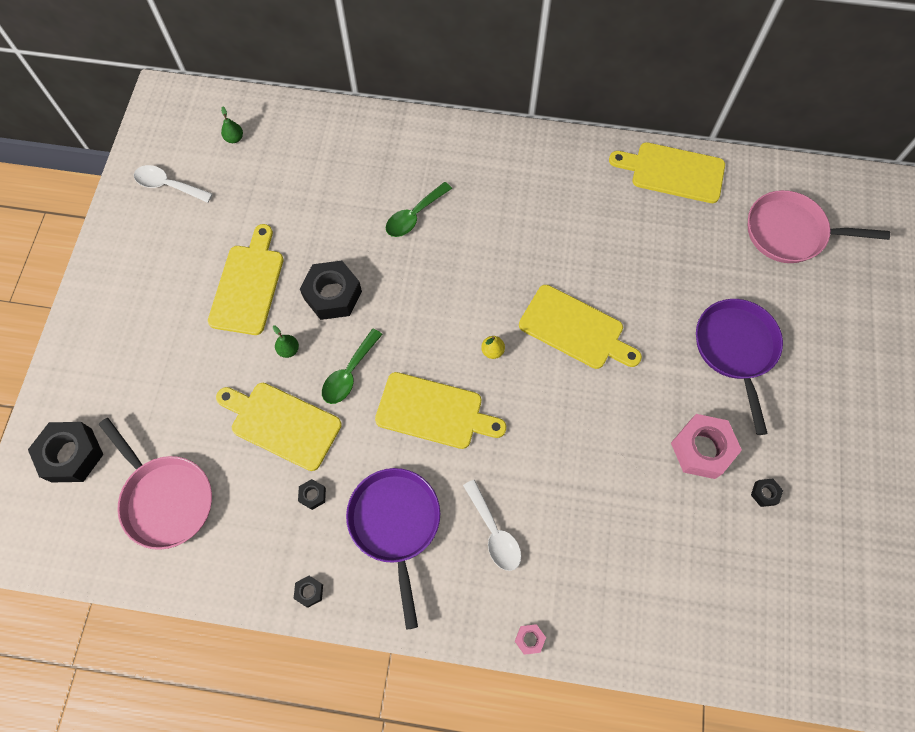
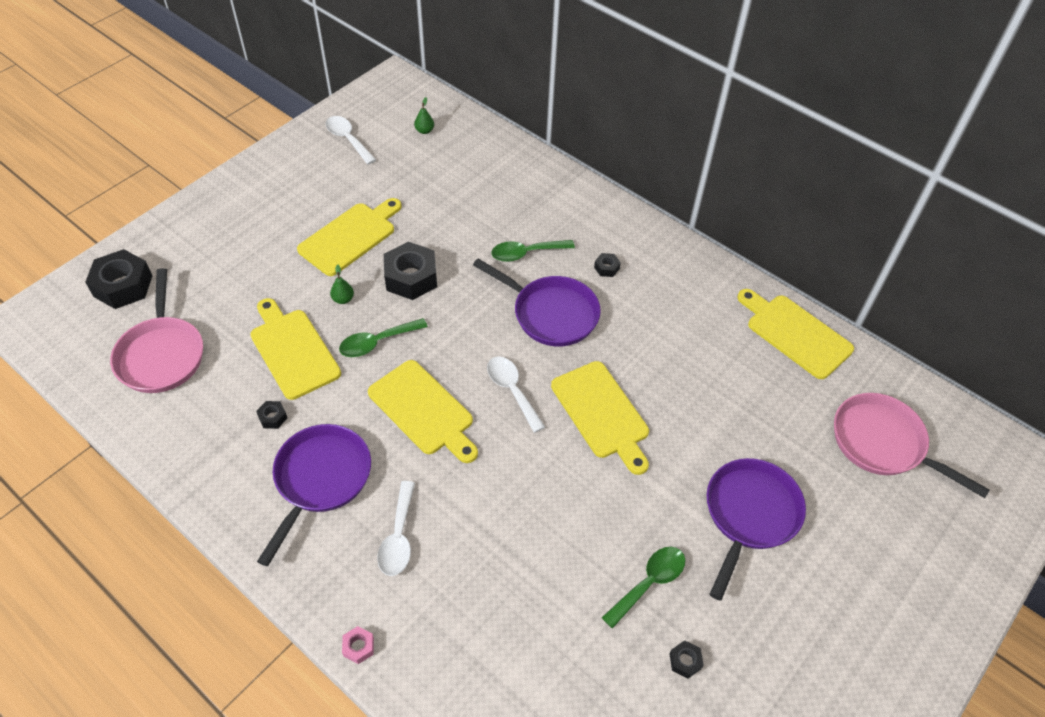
camera: 30 degrees right, 15 degrees down
(309, 592) = (209, 489): black nut -> black nut (606, 268)
(474, 262) = (551, 313): none -> purple pan
(492, 351) = (512, 390): yellow pear -> white spoon
(702, 449) = (649, 583): pink nut -> green spoon

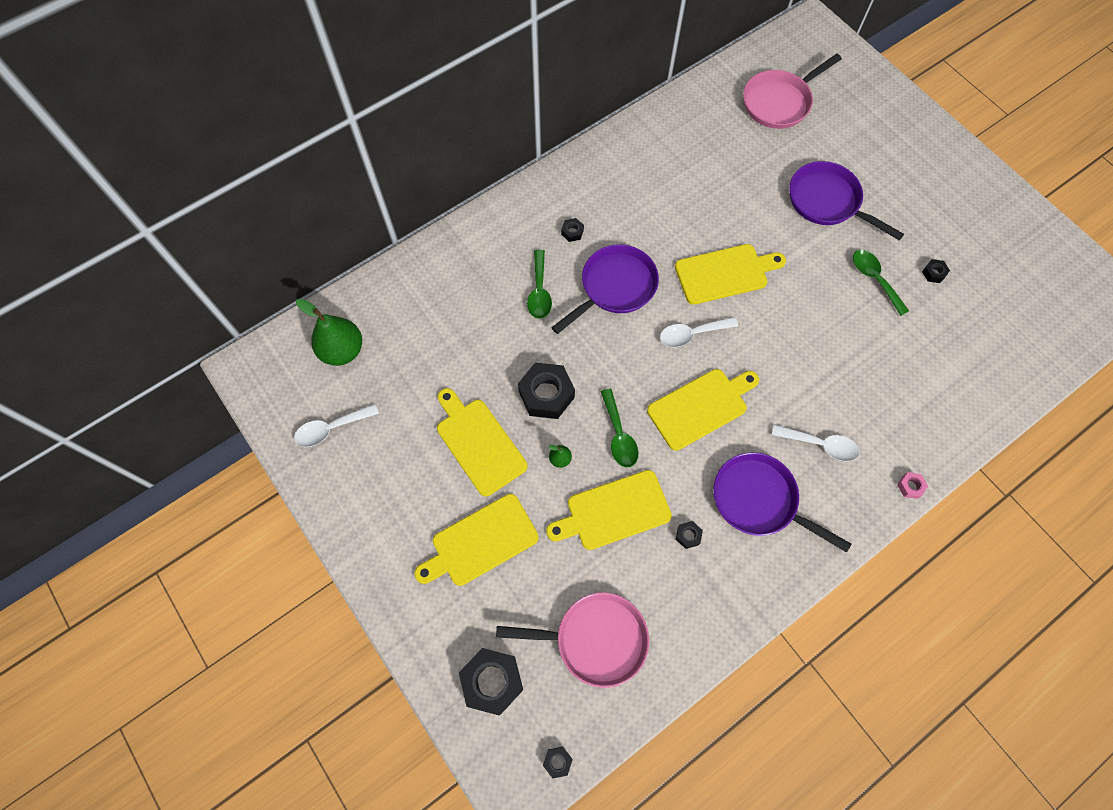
camera: 75 degrees left, 15 degrees up
(49, 344) = (557, 761): none -> black nut
(424, 131) = (342, 350): green pear -> green pear, size x2.26
(795, 334) = (671, 121): yellow cutting board -> yellow cutting board (481, 542)

